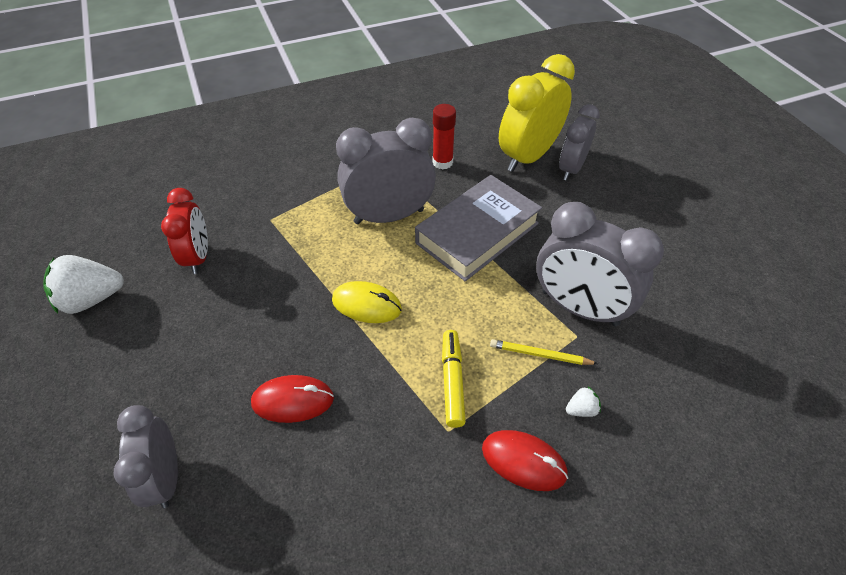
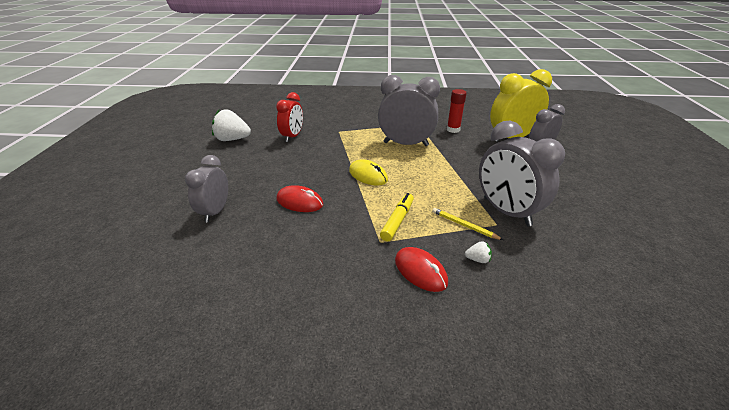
camera: 25 degrees right, 15 degrees down
(477, 233) = (456, 162): grey book -> none

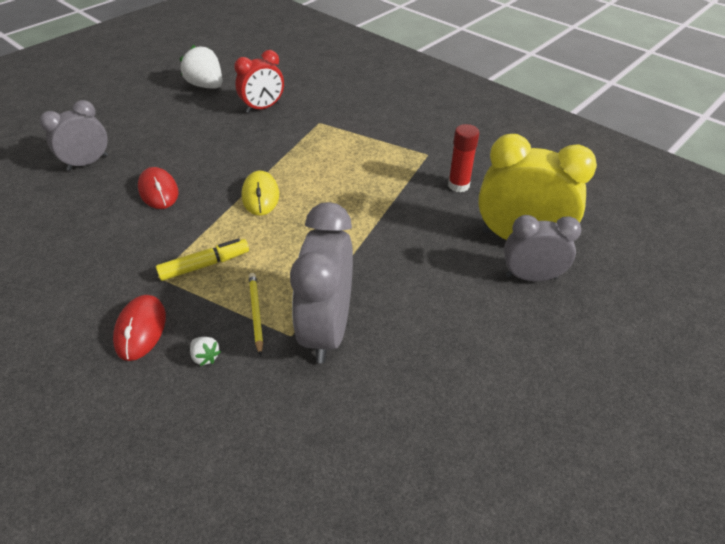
camera: 40 degrees right, 10 degrees up
(405, 144) = (364, 176): grey clock -> none

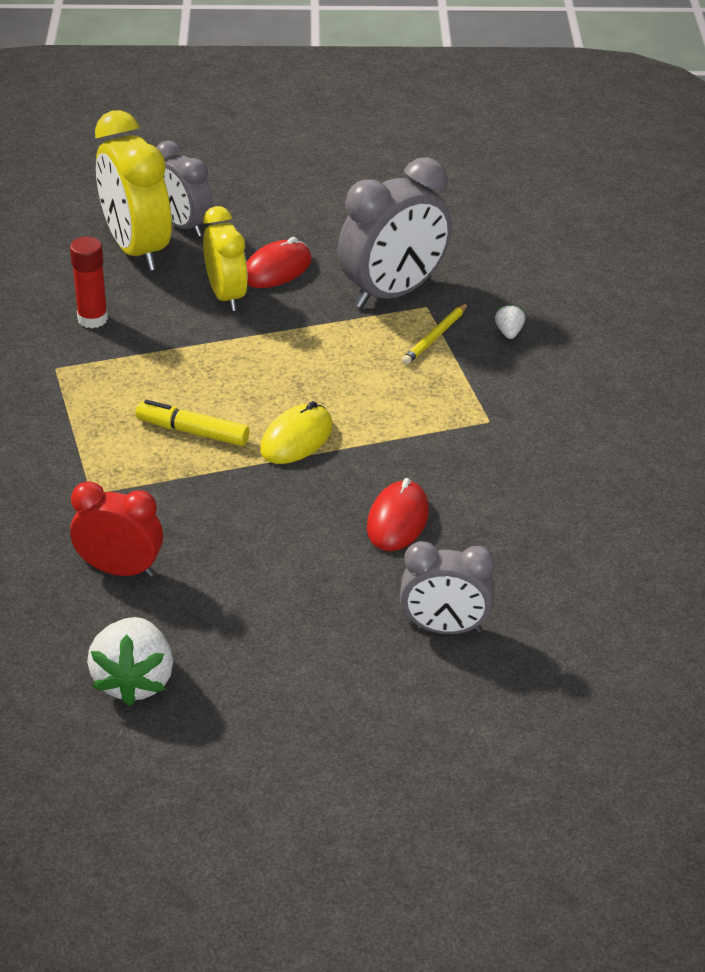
camera: 135 degrees left, 5 degrees down
(141, 329) = (543, 383): red mouse -> red mouse (277, 269)
(205, 265) = (435, 402): yellow marker -> yellow marker (192, 431)
(421, 247) = (226, 296): none -> yellow clock

